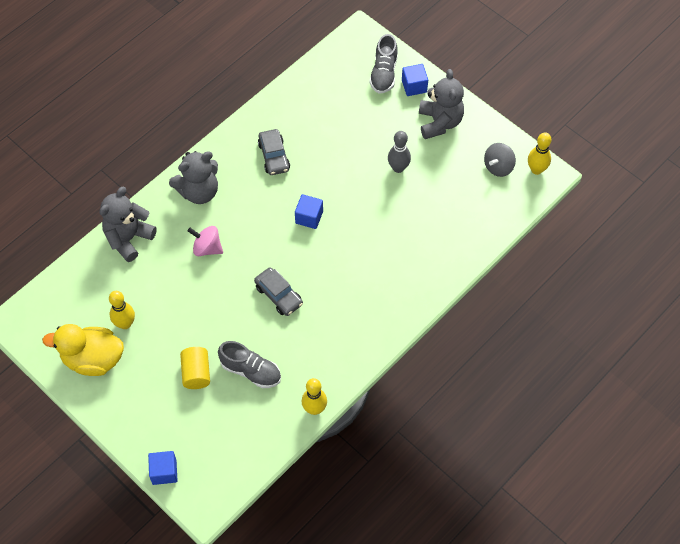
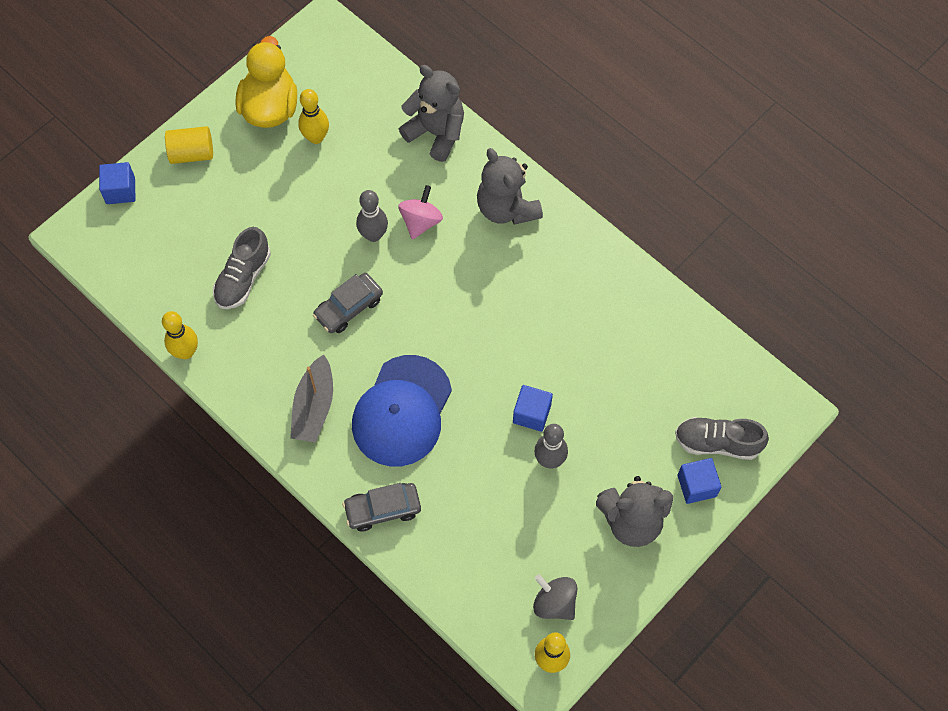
camera: 90 degrees right, 5 degrees up
(196, 373) = (244, 217): yellow cylinder -> yellow cylinder (192, 153)
(217, 280) = (373, 235): none -> grey bowling pin
(274, 156) = (565, 297): grey car -> grey car (383, 509)
(309, 217) = (467, 342): blue cube -> blue cube (531, 414)
(360, 316) = (314, 407): none -> grey boat
(363, 258) = (402, 411): none -> blue cap

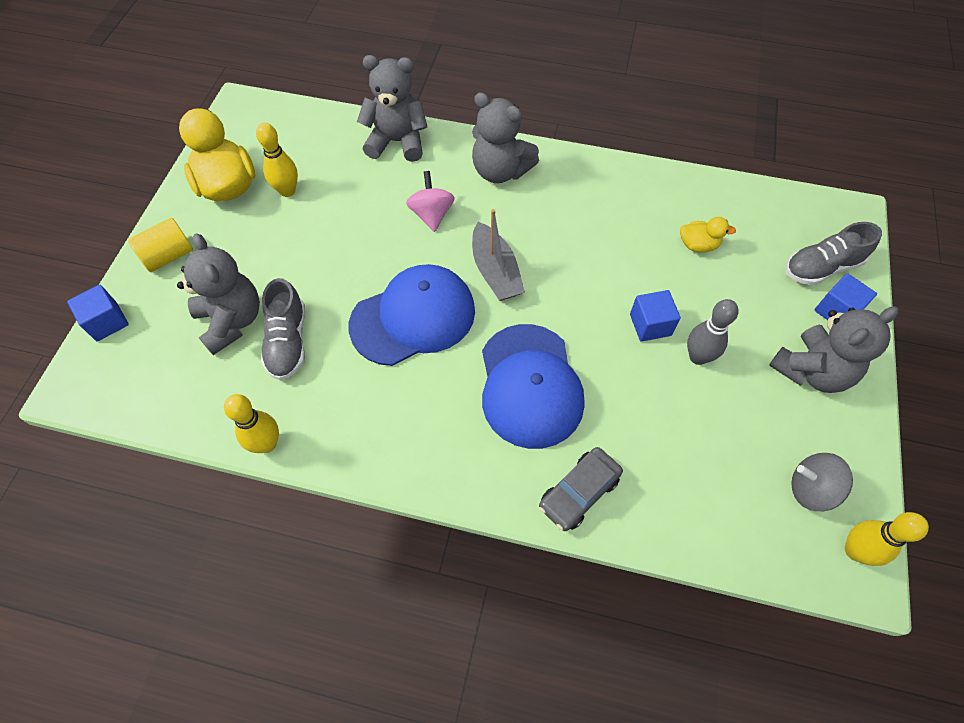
camera: 30 degrees left, 5 degrees down
(211, 238) = (232, 321): none -> grey teddy bear
(314, 407) = (439, 427): grey boat -> grey boat (495, 271)
(349, 307) = (413, 317): grey car -> blue cap
(373, 235) = (395, 245): grey bowling pin -> none
(626, 367) = (698, 245): none -> yellow duck

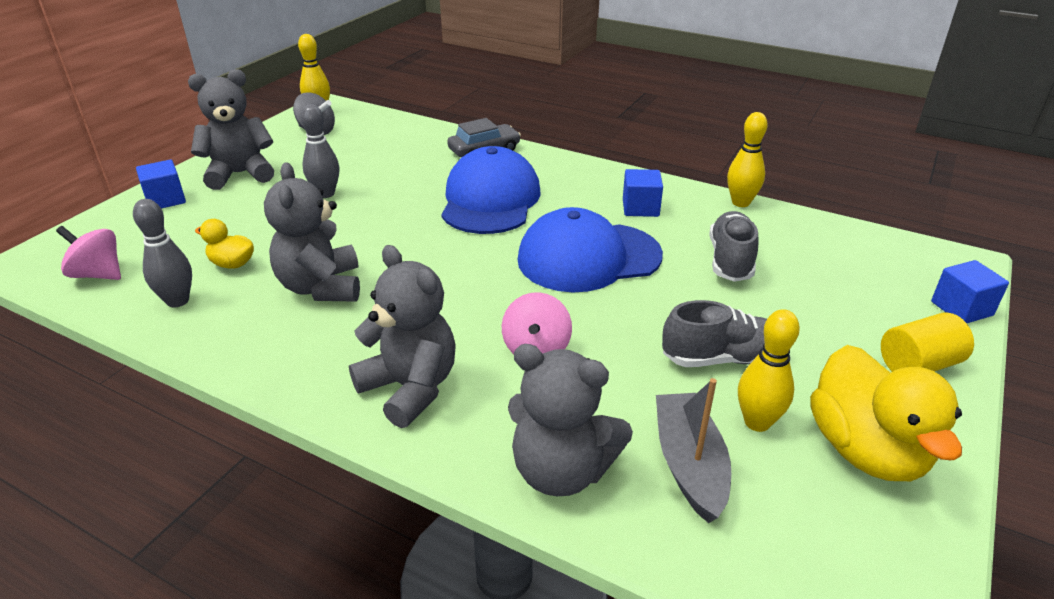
camera: 165 degrees left, 25 degrees down
(232, 321) = (801, 286): grey teddy bear -> grey teddy bear (321, 287)
(495, 271) = (480, 279): grey boat -> grey boat (689, 464)
(650, 325) = (348, 217): blue cube -> blue cube (640, 208)
(701, 202) = (178, 301): none -> grey bowling pin
(785, 213) = (98, 274): none -> pink spinning top
(821, 267) = (132, 227): grey shoe -> grey shoe (723, 358)

